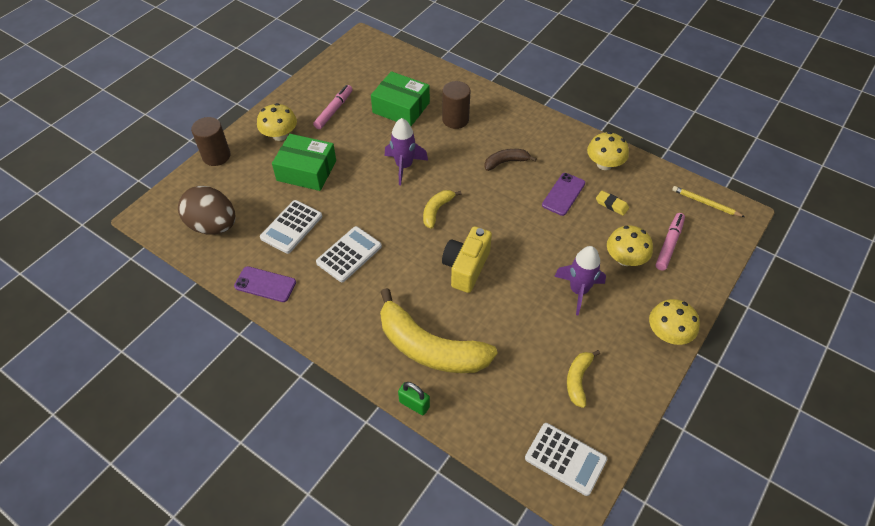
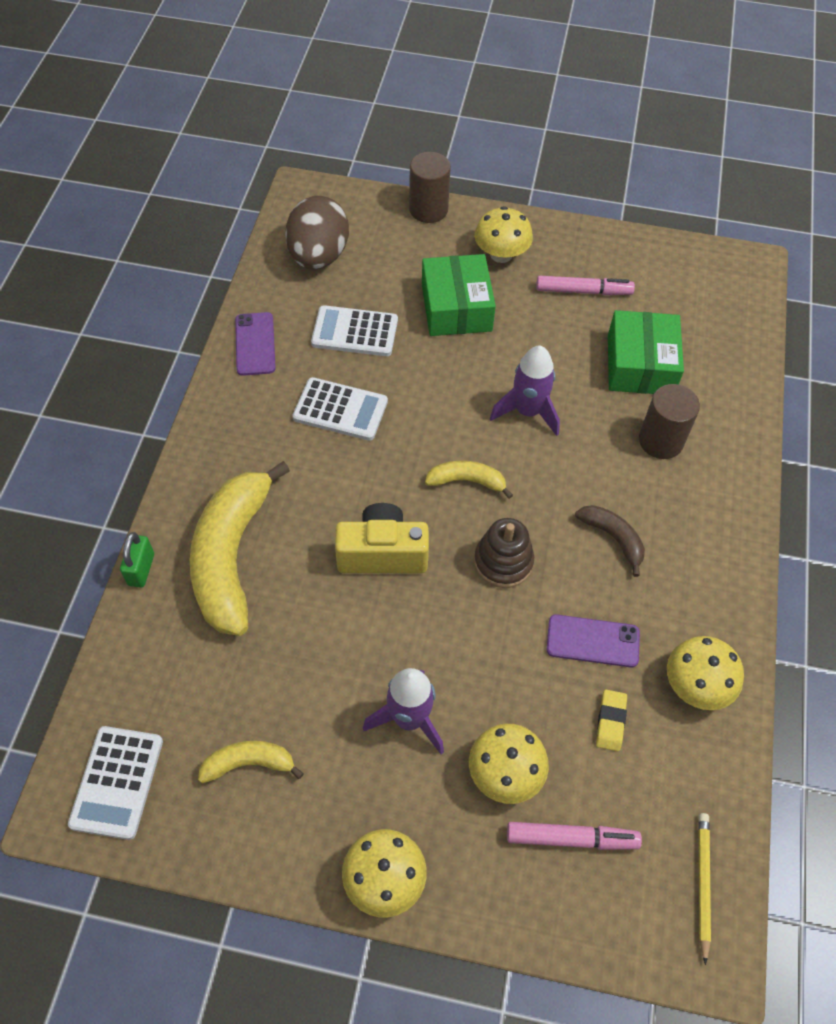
camera: 65 degrees right, 5 degrees up
(498, 214) = (503, 562): none -> brown stacking toy

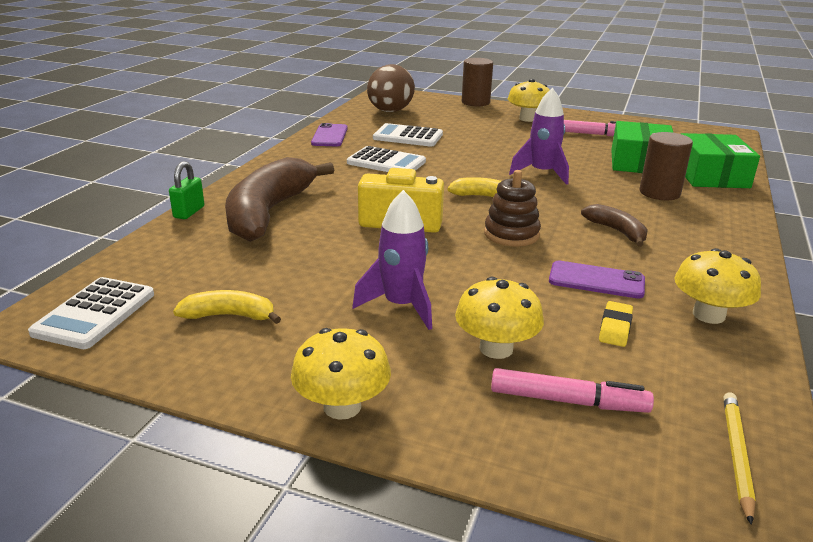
camera: 10 degrees right, 30 degrees down
(231, 556) = (269, 213): yellow banana -> brown banana
(456, 307) = (489, 133): green box -> green box (711, 175)

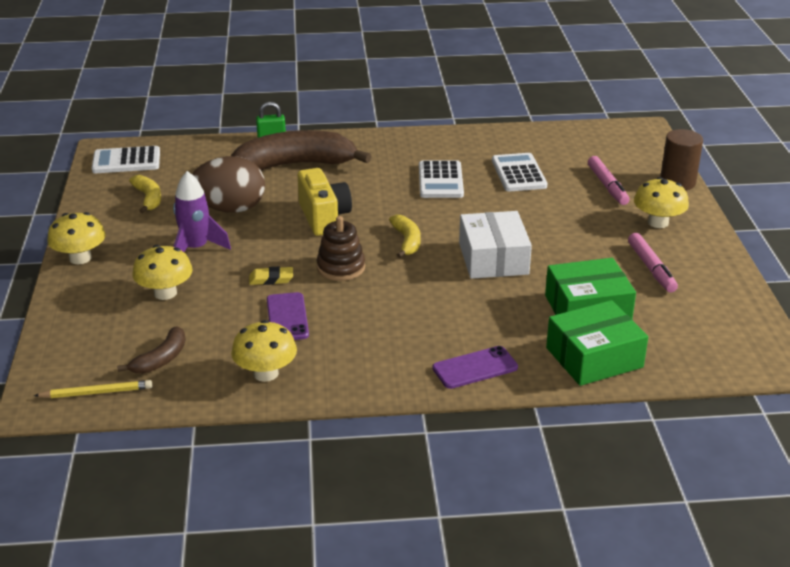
camera: 65 degrees right, 5 degrees up
(330, 136) = (477, 139): purple phone -> purple phone (475, 368)
(390, 111) = (582, 147): brown egg -> brown egg (230, 209)
(542, 173) = (493, 258): purple rocket -> white box
(568, 401) = (121, 327): pink marker -> pink marker (607, 186)
(615, 328) = (220, 334): yellow eraser -> yellow eraser (271, 279)
(617, 231) = (389, 316): brown banana -> brown banana (161, 359)
(659, 193) = (507, 329): brown cylinder -> none

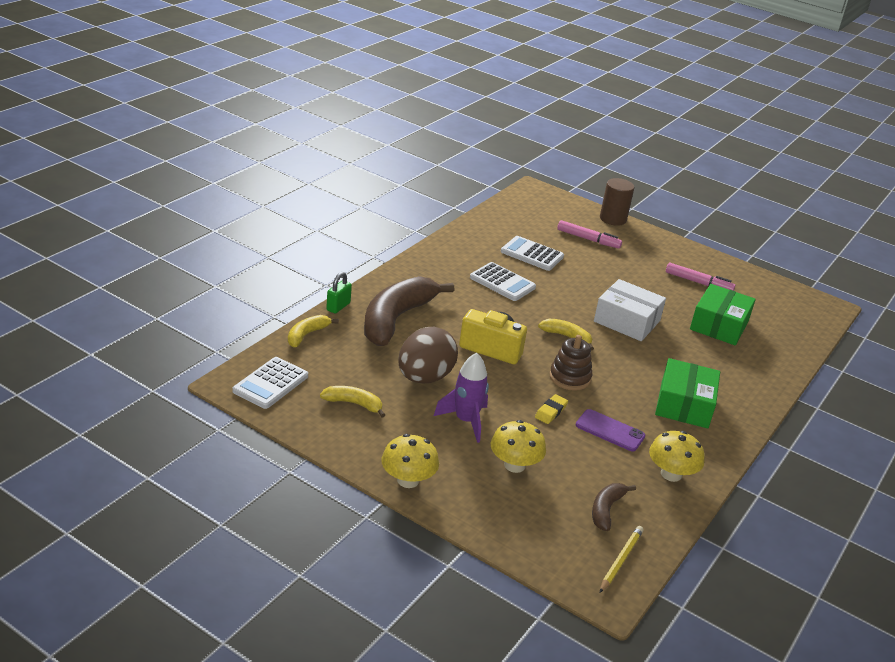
camera: 55 degrees left, 0 degrees up
(161, 359) = (606, 510): brown banana -> brown banana turned 135 degrees counterclockwise
(211, 145) = (306, 335): none -> yellow banana
(475, 368) = (743, 395): purple phone -> none
(594, 357) = (771, 352): green box -> green box (684, 405)
(658, 222) = (650, 251): yellow mushroom -> none

